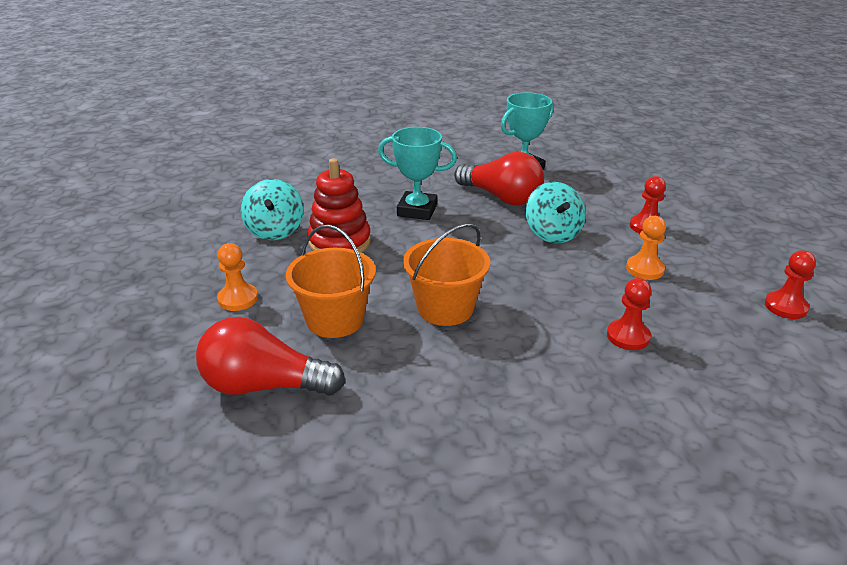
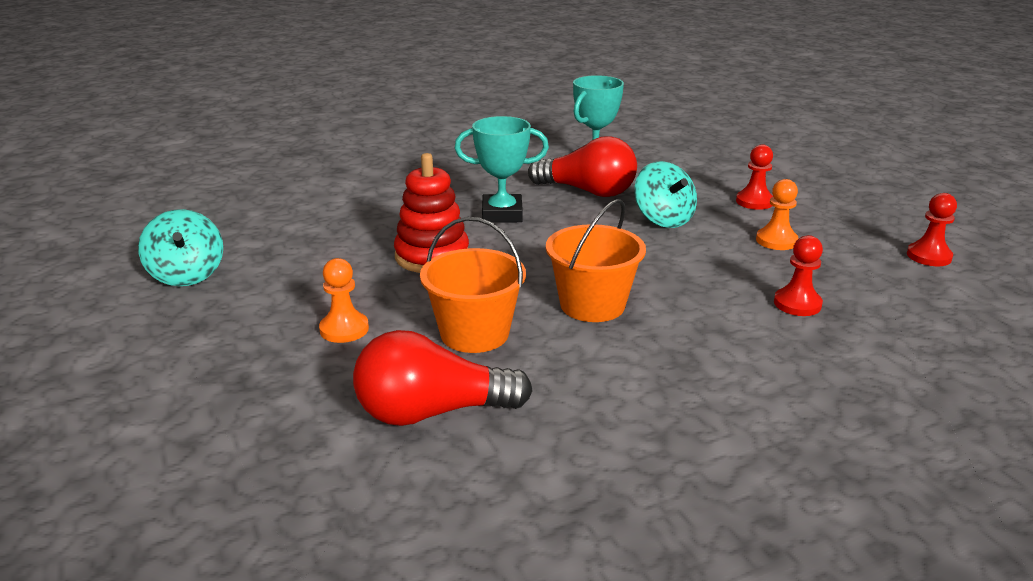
camera: 15 degrees left, 5 degrees down
(275, 230) = (346, 254): turquoise spinning top -> turquoise spinning top (187, 275)

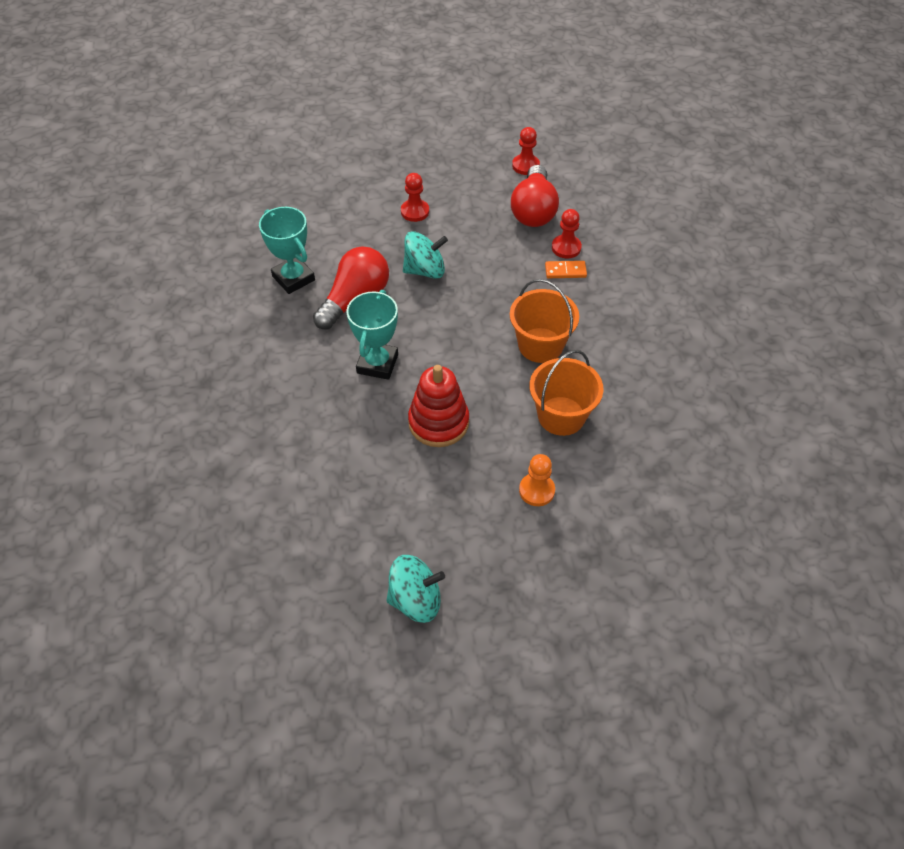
camera: 75 degrees left, 25 degrees up
(433, 412) = (646, 452): red light bulb -> red light bulb (533, 210)
(749, 308) = (565, 271): none -> orange domino
(776, 241) = (480, 224): orange pawn -> none

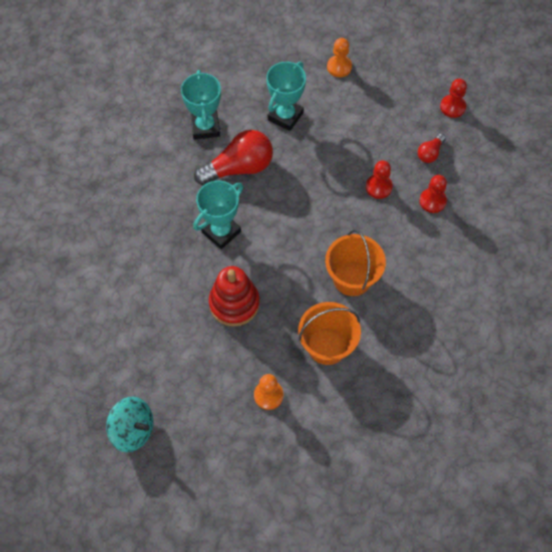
camera: 30 degrees right, 10 degrees up
(370, 236) = (285, 116): none -> turquoise trophy
(394, 175) = (339, 67): none -> orange pawn
(415, 211) = (333, 109): red pawn -> red pawn (378, 187)
(425, 270) = (307, 168): turquoise spinning top -> none
(533, 210) = (430, 153): red light bulb -> red light bulb, size x0.49
(565, 271) = (417, 222): orange domino -> none

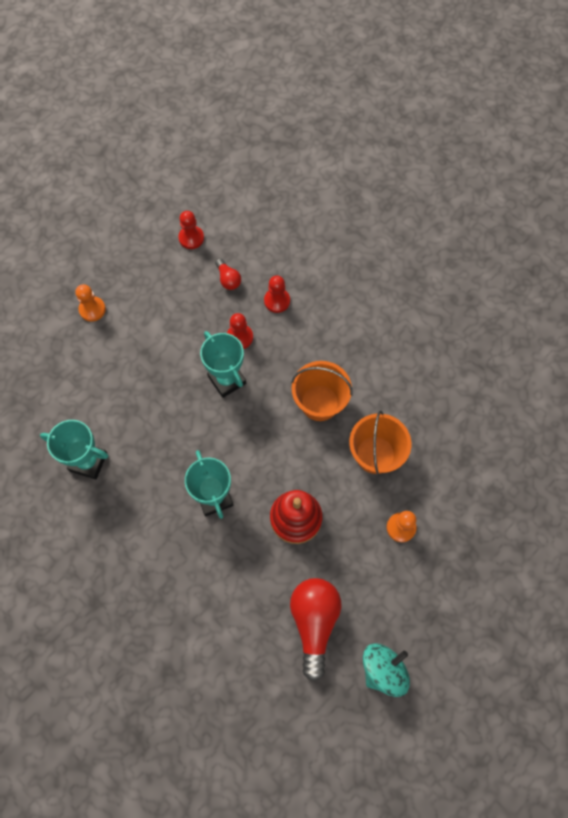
camera: 65 degrees left, 5 degrees up
(239, 168) = (152, 450): red light bulb -> red light bulb (314, 622)
(285, 116) = (119, 382): turquoise trophy -> turquoise trophy (227, 380)

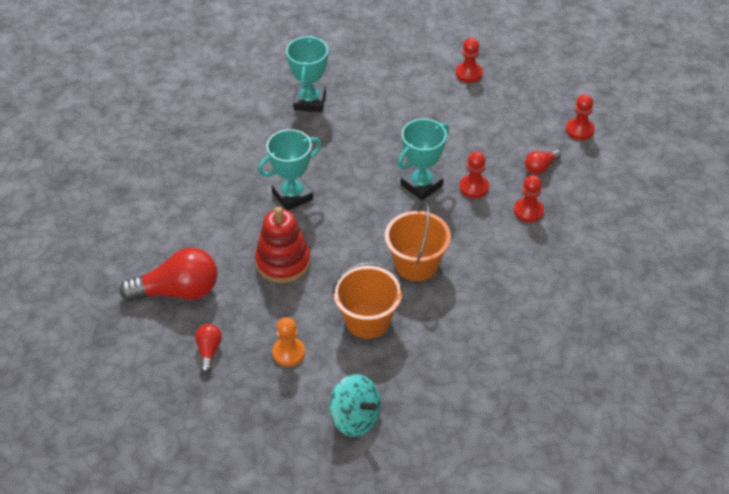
camera: 80 degrees right, 20 degrees down
(92, 309) = (469, 73): orange pawn -> red pawn
(383, 670) = (136, 354): turquoise spinning top -> turquoise spinning top (355, 418)
(389, 599) = (209, 351): none -> red light bulb

